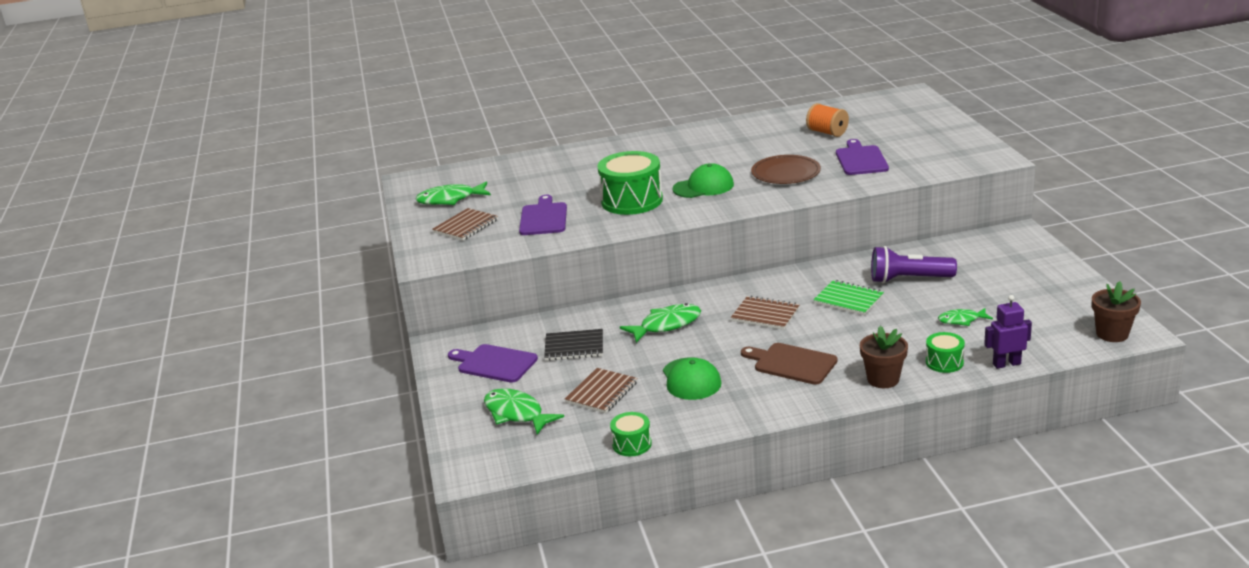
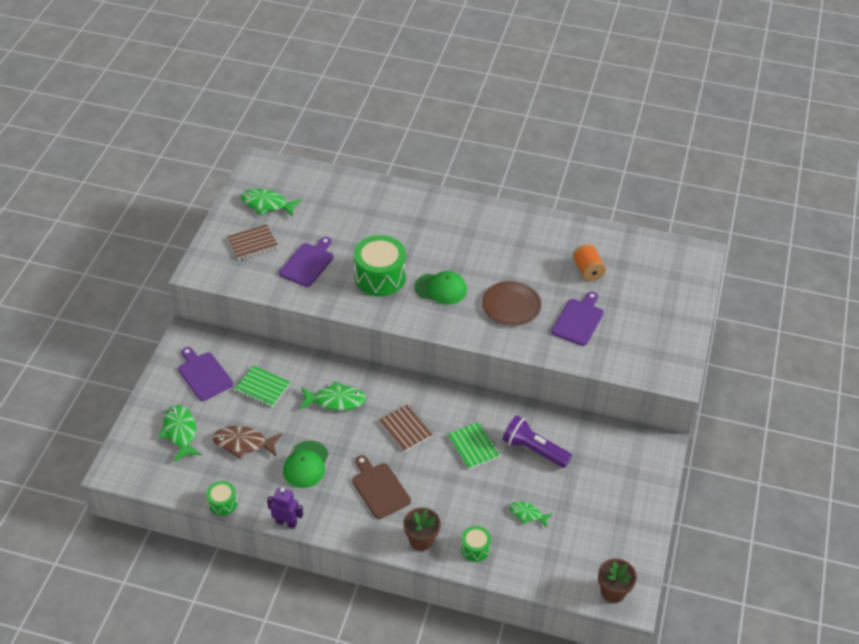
camera: 25 degrees right, 20 degrees up
(574, 347) = (262, 388): black notebook -> green notebook
(601, 392) = (243, 443): brown notebook -> brown fish
(1006, 364) = (513, 575): purple robot -> purple robot (286, 522)

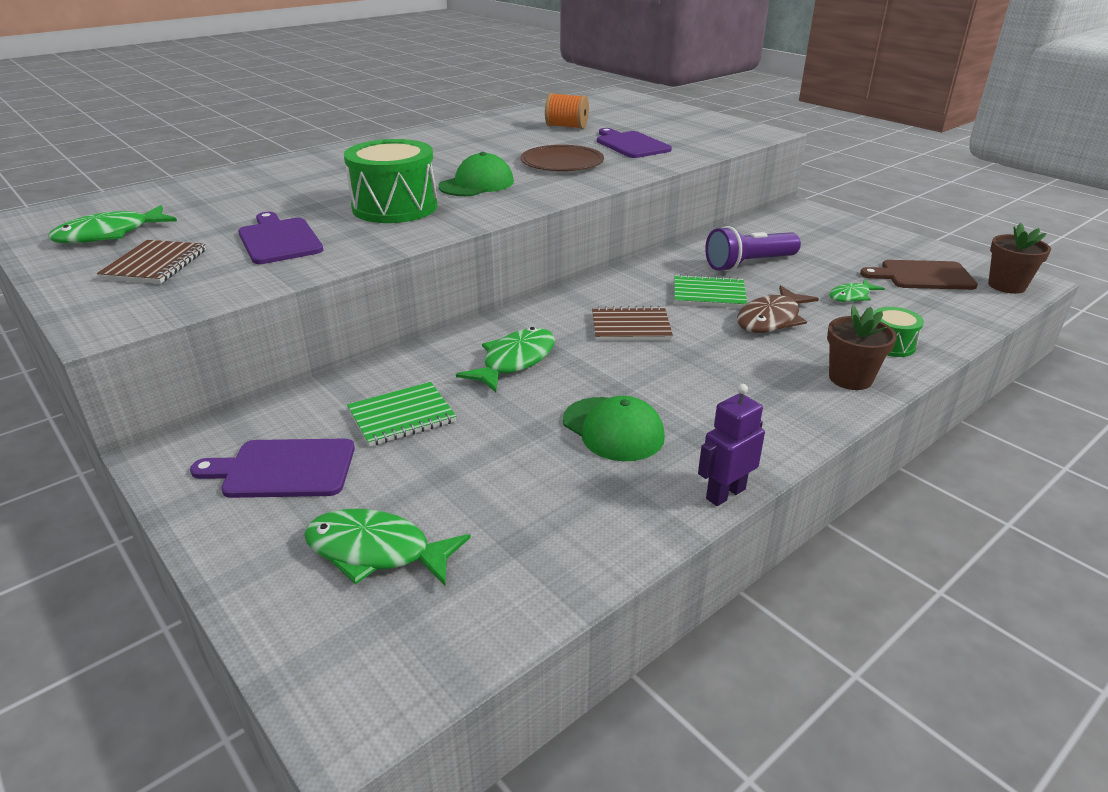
camera: 55 degrees left, 15 degrees down
(223, 503) = (614, 558): green drum -> none
(243, 443) = (496, 479): brown fish -> brown fish (771, 319)
(379, 488) = (723, 380): brown cutting board -> brown cutting board (923, 276)

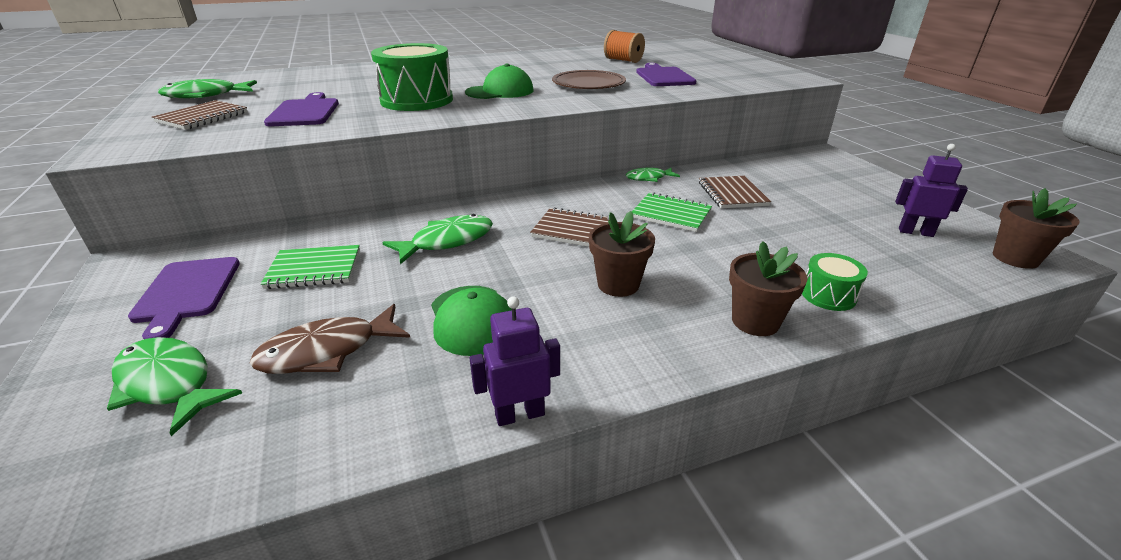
camera: 20 degrees right, 0 degrees up
(284, 469) = (186, 292): purple cutting board -> purple cutting board turned 120 degrees counterclockwise
(715, 370) = (618, 284): none -> brown flower pot
(749, 264) = (732, 194): purple flashlight -> brown notebook
(771, 319) = (714, 247): brown fish -> brown fish (327, 351)
(851, 296) = (818, 239): green fish -> green fish (648, 178)
(923, 276) = (915, 232): brown cutting board -> purple robot

